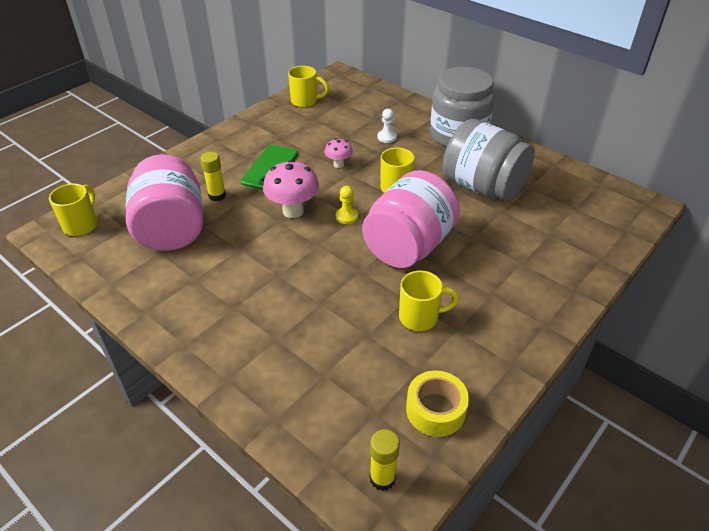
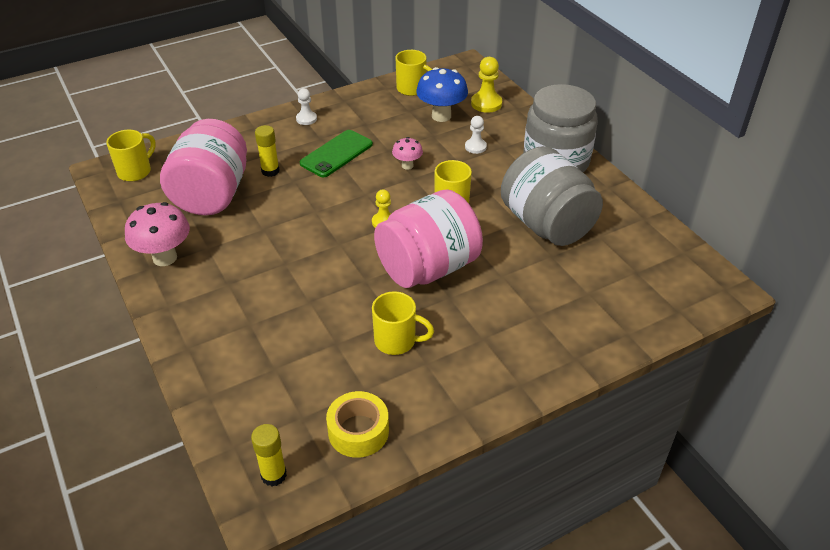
camera: 20 degrees right, 0 degrees up
(225, 144) = (306, 119): none -> white pawn
(293, 211) = (334, 204): pink mushroom -> pink mushroom (165, 258)
(343, 118) = (441, 116): none -> blue mushroom
(374, 101) = (486, 103): none -> yellow pawn

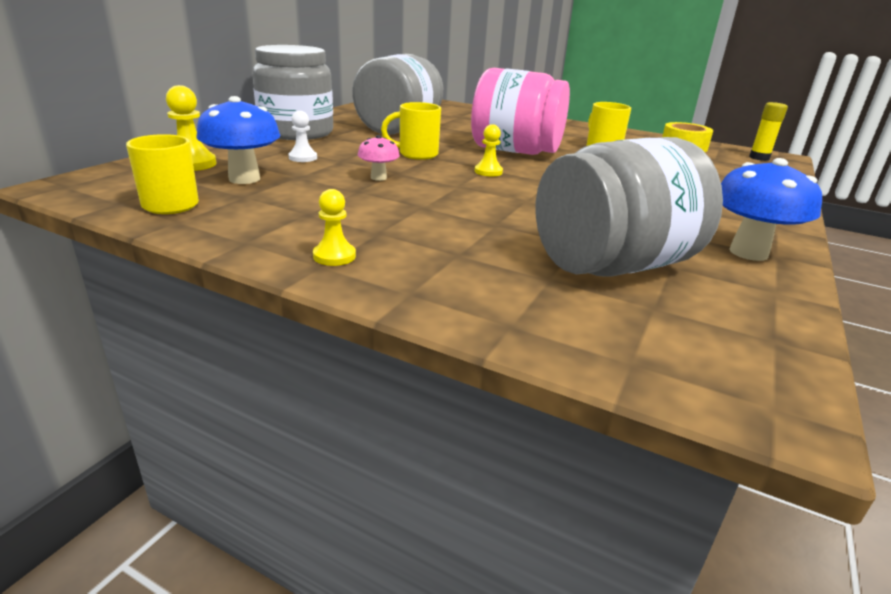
camera: 125 degrees left, 15 degrees down
(135, 171) = (703, 363): yellow mug -> none
(165, 258) = (748, 252): pink mushroom -> blue mushroom
(212, 194) = (612, 265): pink jar -> grey jar
(270, 171) = (501, 243): yellow glue stick -> none
(306, 119) = (334, 256): white pawn -> yellow pawn
(336, 154) = (403, 214): green phone -> none

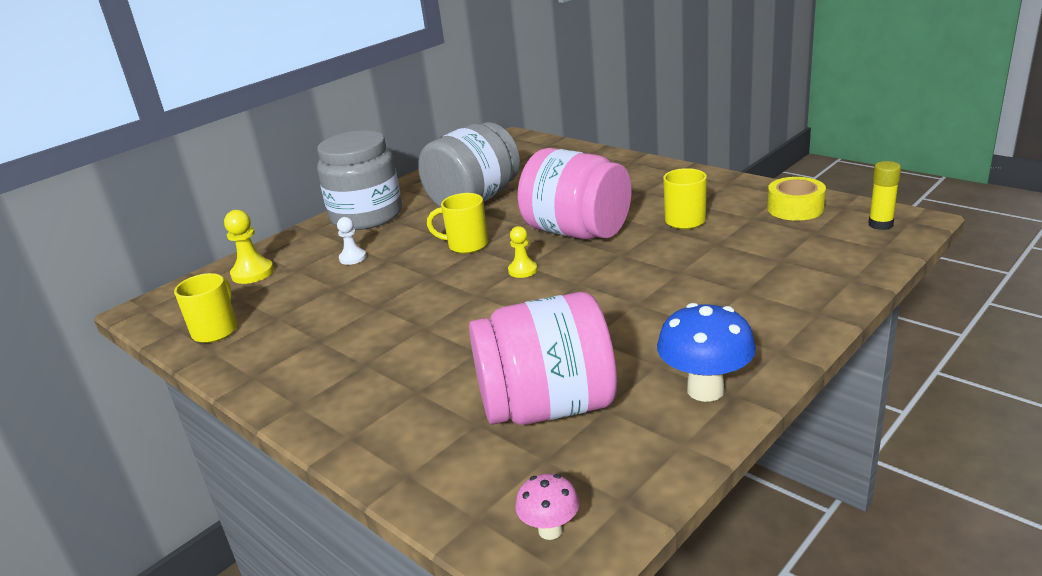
camera: 20 degrees right, 0 degrees up
(244, 179) = (287, 293): blue mushroom -> none
(334, 256) = (313, 393): yellow pawn -> none
(378, 178) = (407, 285): pink mushroom -> pink mushroom (550, 530)
(612, 265) = (547, 407): grey jar -> pink jar

